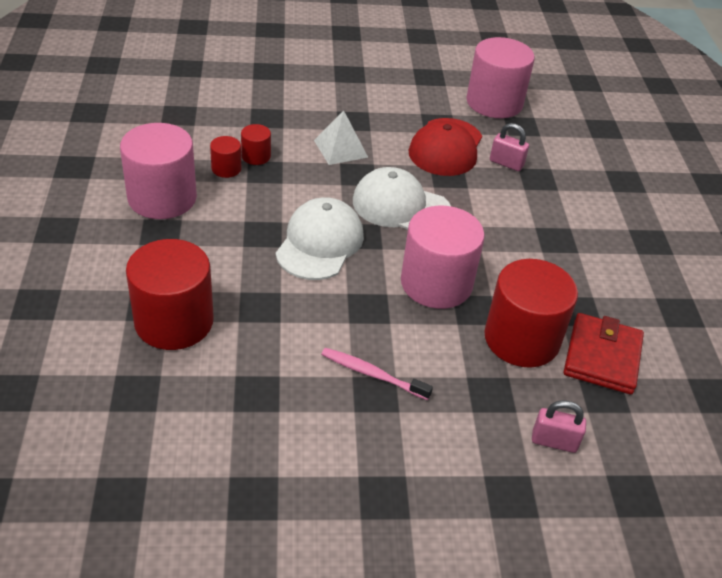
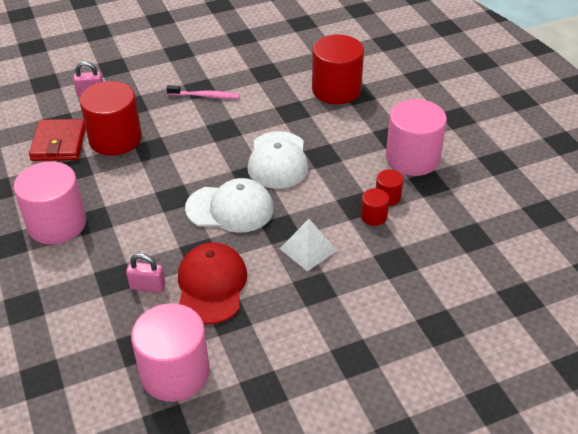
camera: 165 degrees right, 0 degrees up
(436, 283) = (182, 157): pink cylinder -> pink cylinder (57, 224)

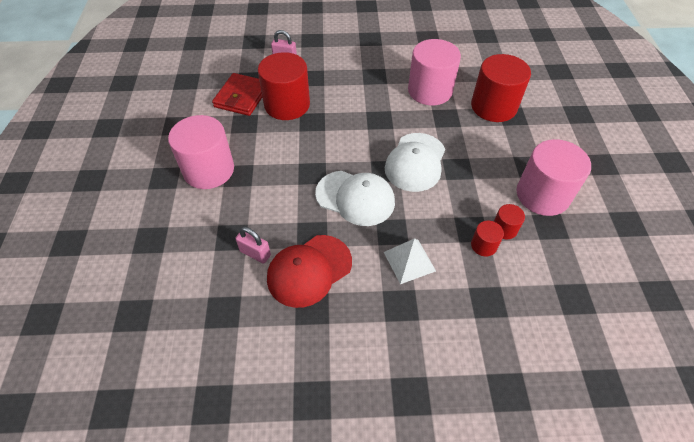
camera: 20 degrees right, 10 degrees up
(175, 373) = (242, 350): pink cylinder -> pink cylinder (430, 91)
(205, 96) = (376, 84): pink toothbrush -> none
(211, 285) = (309, 270): red cap -> red cap turned 150 degrees counterclockwise

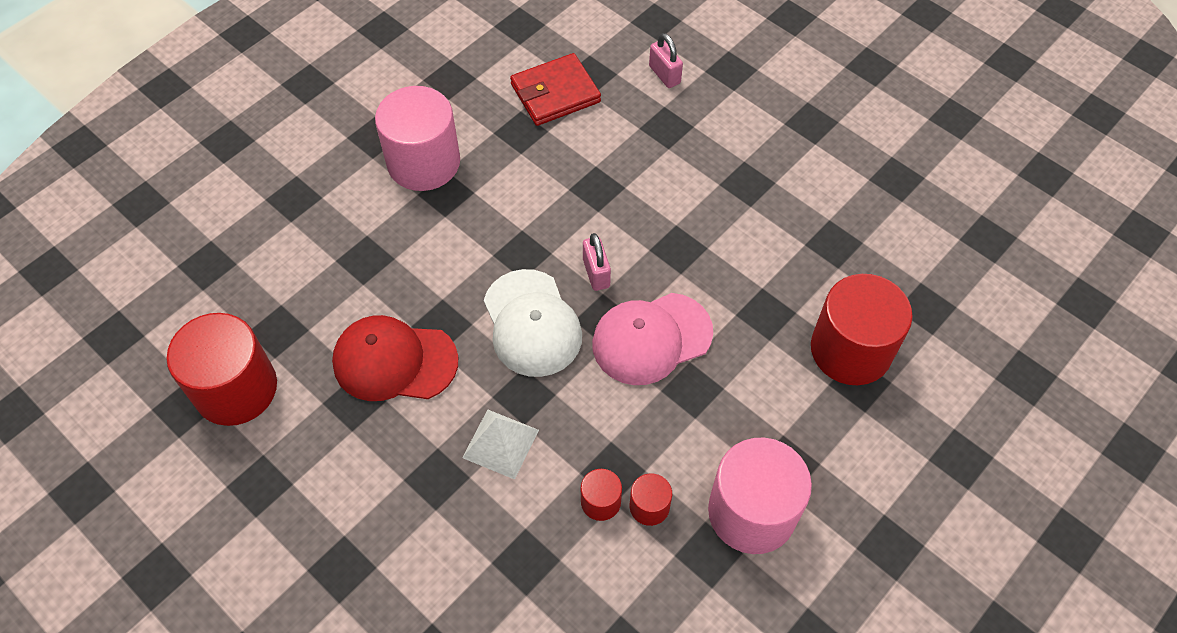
camera: 45 degrees right, 5 degrees up
(255, 253) = (367, 297): pink padlock -> pink padlock (596, 273)
(287, 105) = (593, 143): red cylinder -> red cylinder (236, 389)
(415, 162) = (651, 339): white cap -> pink cap
(430, 91) = (793, 260): pink cylinder -> none

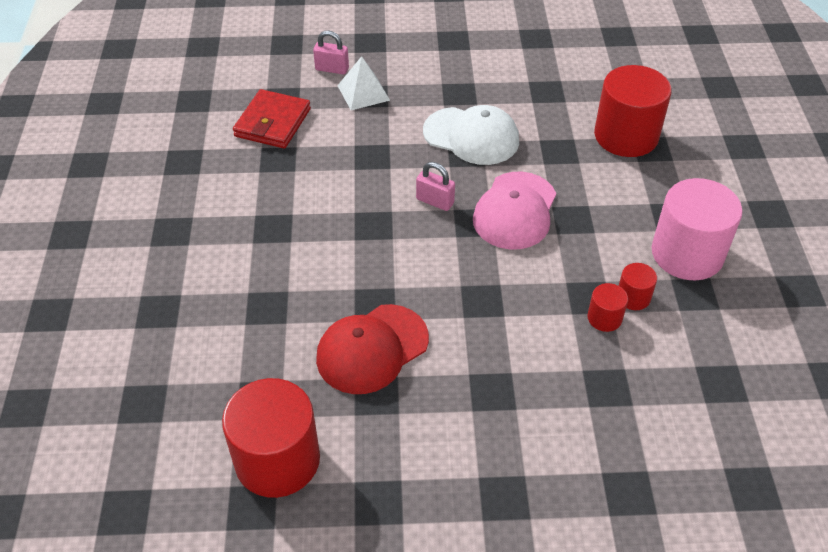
camera: 45 degrees left, 10 degrees down
(423, 162) = (232, 221): pink cylinder -> none
(500, 443) = (505, 337): white pyramid -> white pyramid (363, 92)
(532, 323) = (433, 258): white cap -> white cap (471, 136)

